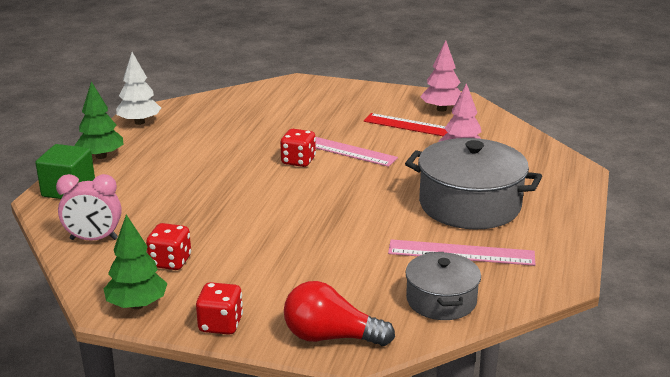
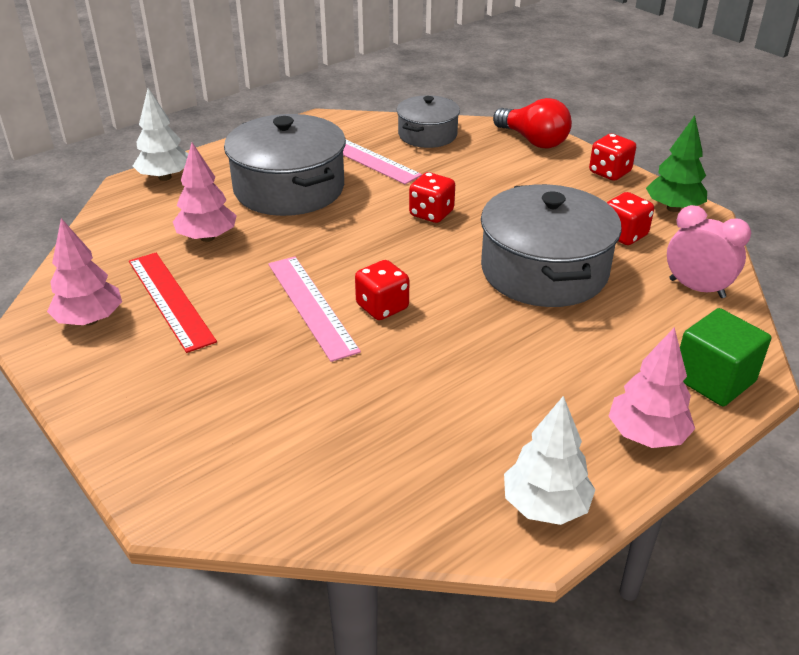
camera: 145 degrees left, 10 degrees up
(101, 156) = (646, 435): green tree -> pink tree
(215, 214) = (544, 271): none -> grey pot
(339, 225) = (431, 214): none -> red dice
(567, 181) = (165, 177): none -> white tree

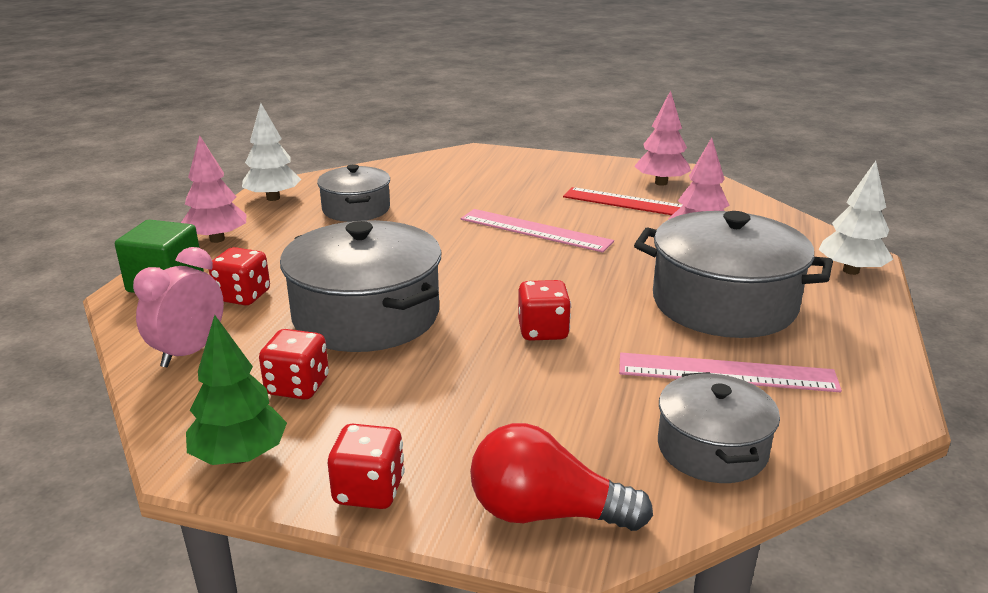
camera: 145 degrees right, 10 degrees down
(382, 307) = (481, 245): red dice -> red dice (243, 296)
(454, 425) = (356, 209): none -> grey pot
(696, 288) = (189, 352): pink clock -> pink clock turned 120 degrees clockwise

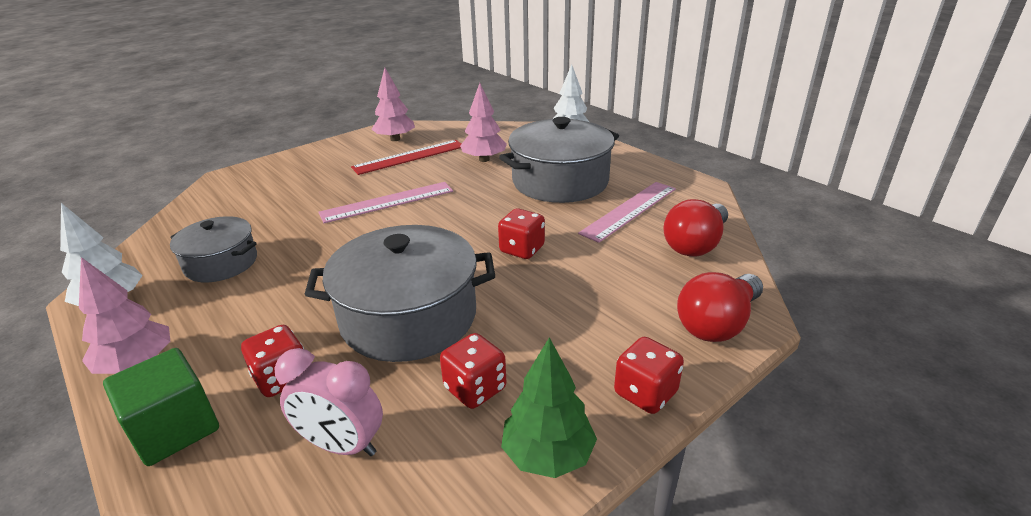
camera: 55 degrees left, 5 degrees up
(189, 352) = (342, 445): pink clock -> pink clock turned 45 degrees counterclockwise
(712, 449) = (695, 244): grey pot -> red light bulb

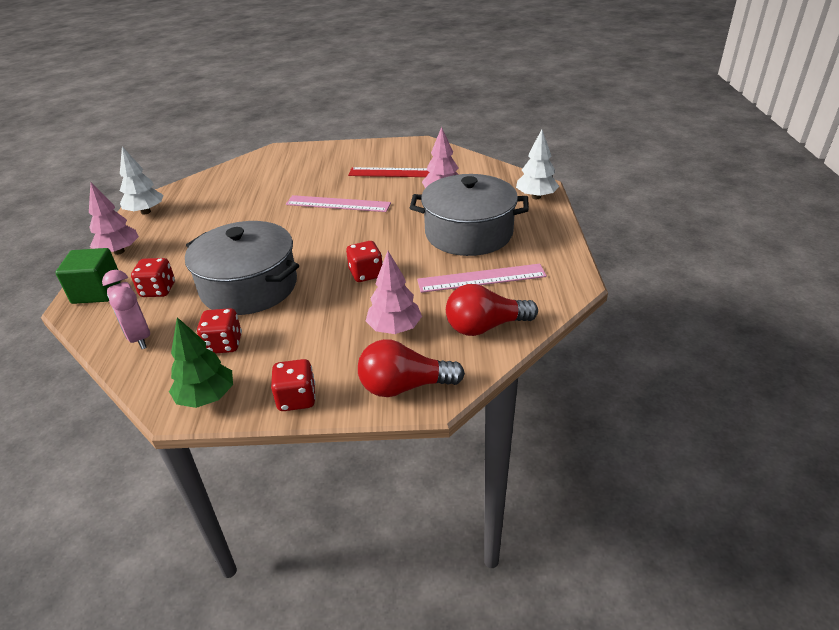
camera: 40 degrees right, 5 degrees up
(221, 263) = (210, 210): grey pot -> none
(395, 139) = (408, 154): pink tree -> pink tree (394, 328)

